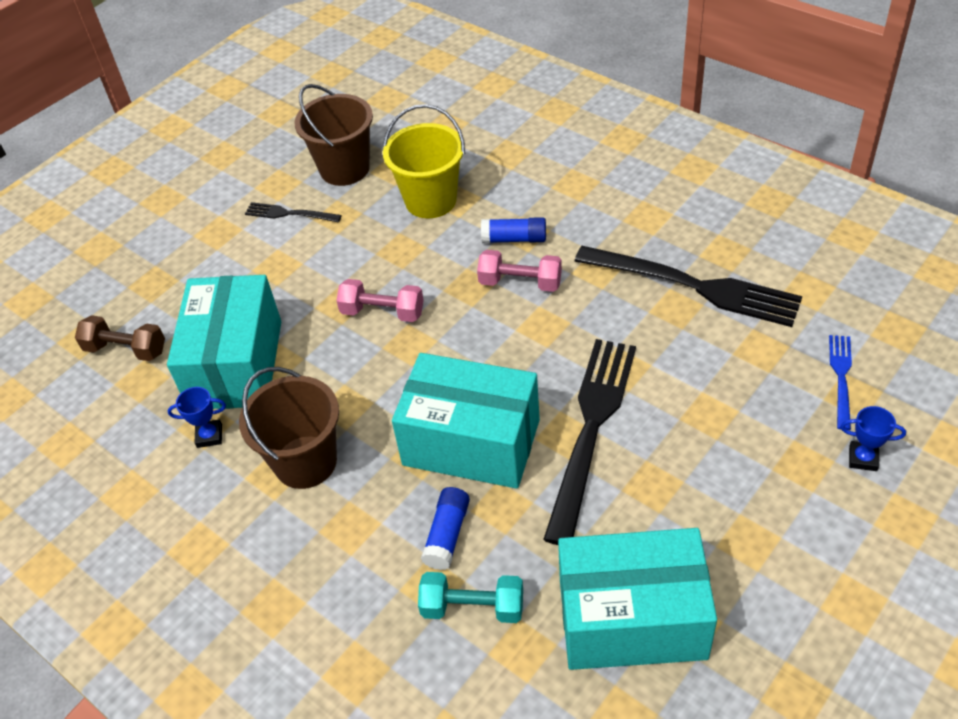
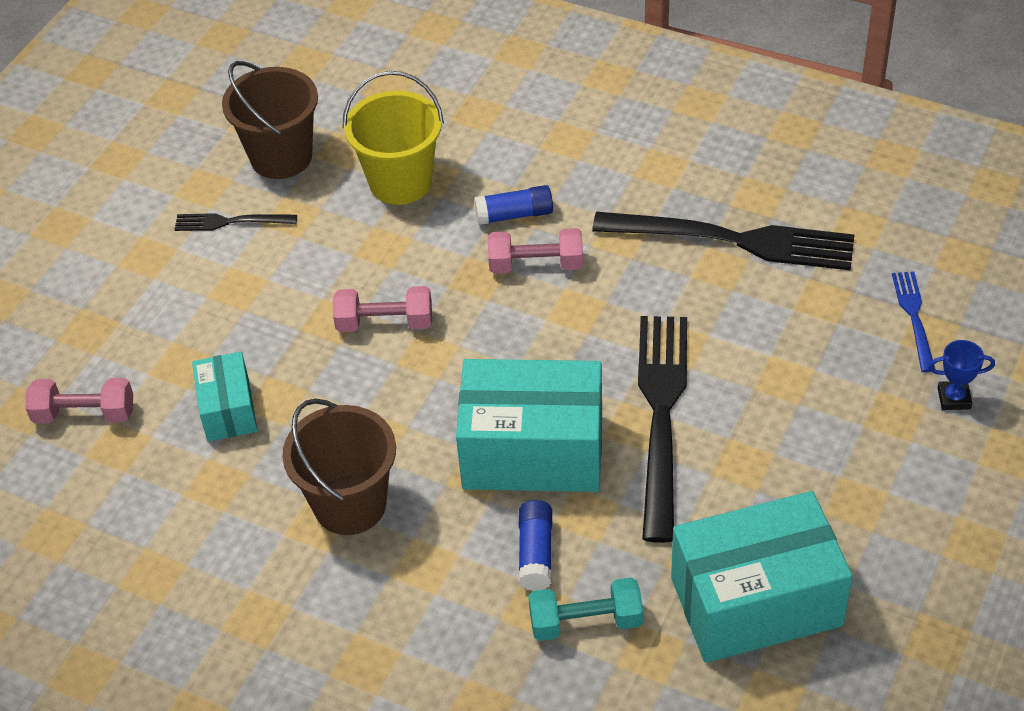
camera: 15 degrees left, 0 degrees up
(126, 349) = (84, 414): brown dumbbell -> pink dumbbell
(209, 436) = (225, 495): blue trophy -> none
(236, 364) = (228, 410): turquoise box -> turquoise box, size x0.53

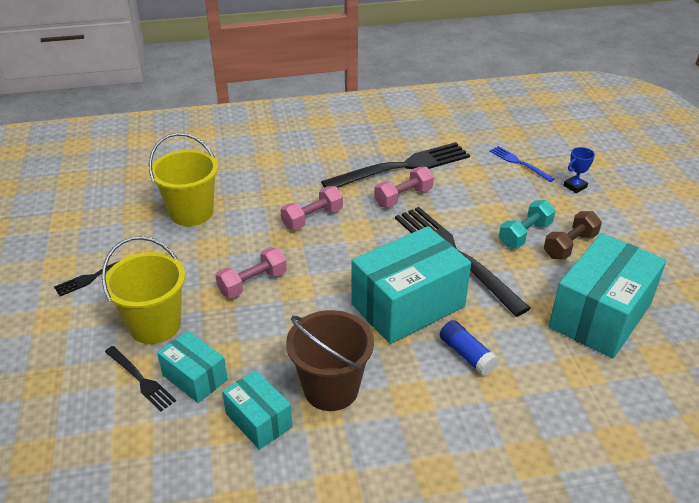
camera: 40 degrees left, 10 degrees down
(84, 414) = (86, 434): pink dumbbell -> pink dumbbell (403, 197)
(176, 382) = (141, 380): none -> black fork
(240, 322) = (155, 325): none -> yellow bucket
(248, 496) = (258, 420): none -> turquoise box
(281, 157) = (100, 230): brown bucket -> none
(514, 215) = (275, 201): blue glue stick -> none
(586, 622) = (532, 374): turquoise dumbbell -> turquoise dumbbell (525, 234)
(833, 485) = (570, 245): none -> brown dumbbell

